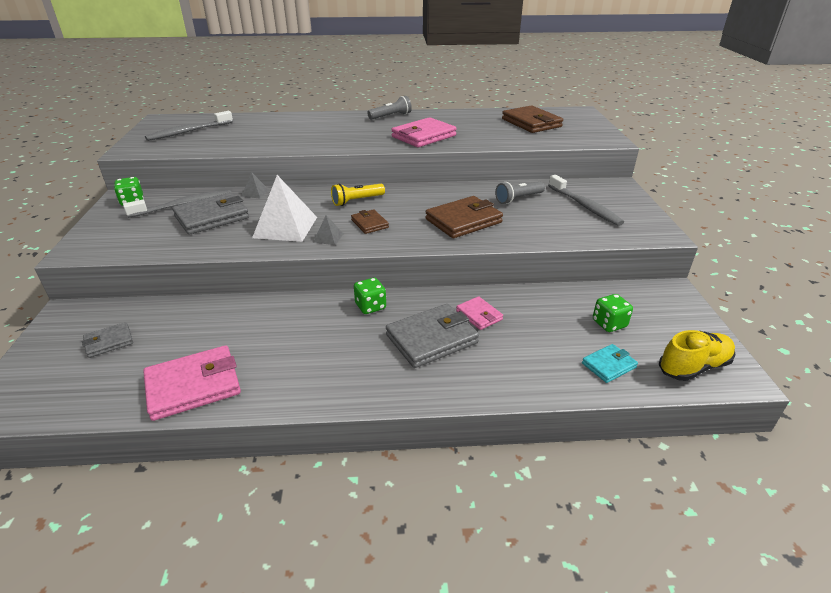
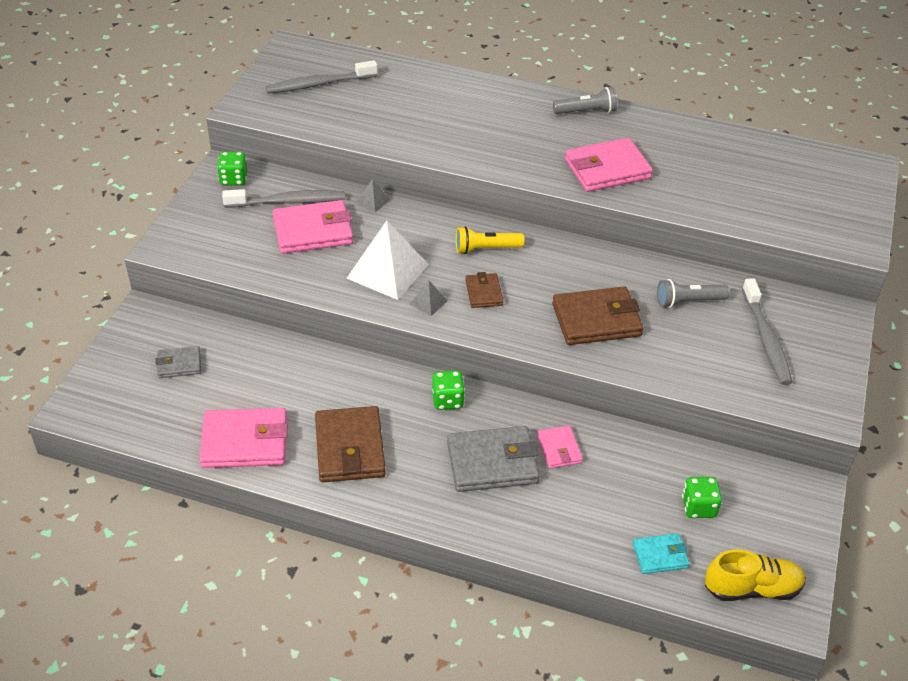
camera: 20 degrees right, 10 degrees up
(212, 217) = (313, 231): grey wallet -> pink wallet
(531, 123) = (774, 176): brown wallet -> brown wallet (349, 448)

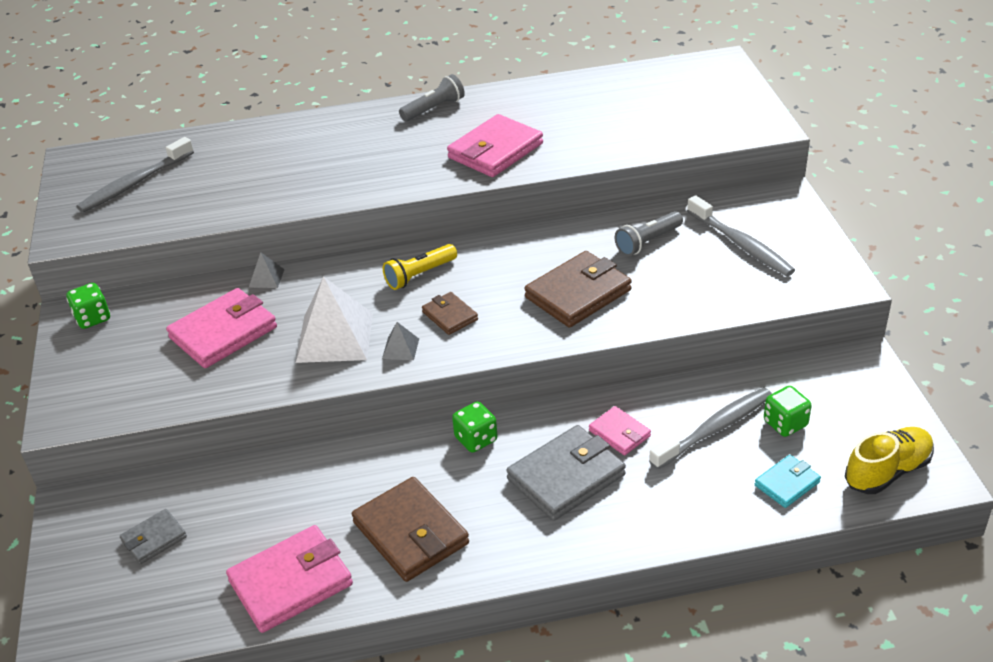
camera: 25 degrees left, 5 degrees down
(288, 202) = (173, 315): grey toothbrush -> grey toothbrush (715, 429)

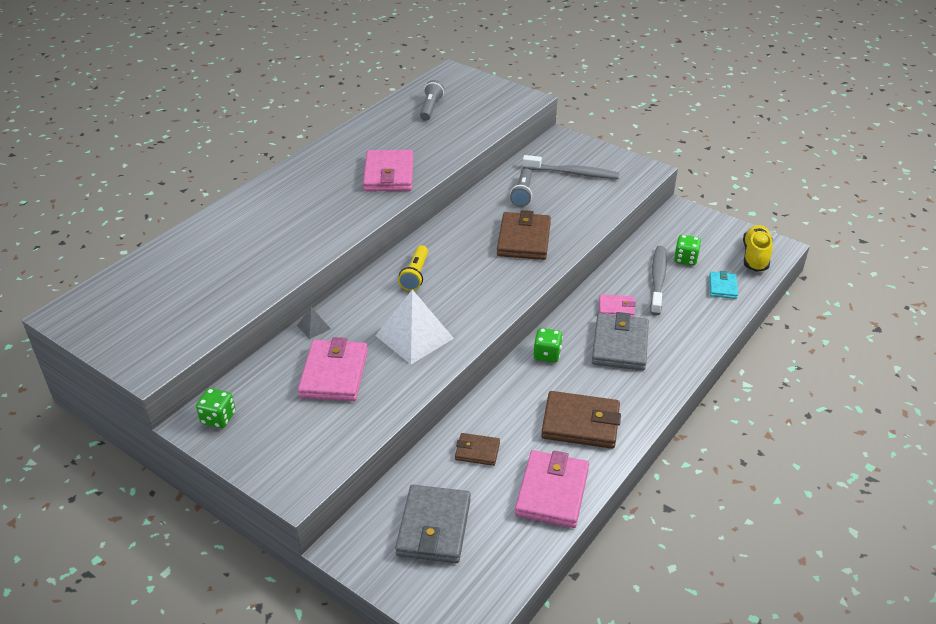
camera: 45 degrees left, 0 degrees up
(134, 183) = (149, 307): grey toothbrush -> none
(154, 539) = (434, 527): grey wallet -> grey wallet, size x1.84
(400, 348) = (465, 321): grey pyramid -> none
(434, 109) = (308, 166): grey flashlight -> grey flashlight (430, 108)
(450, 316) = (468, 288): brown wallet -> brown wallet (477, 451)

